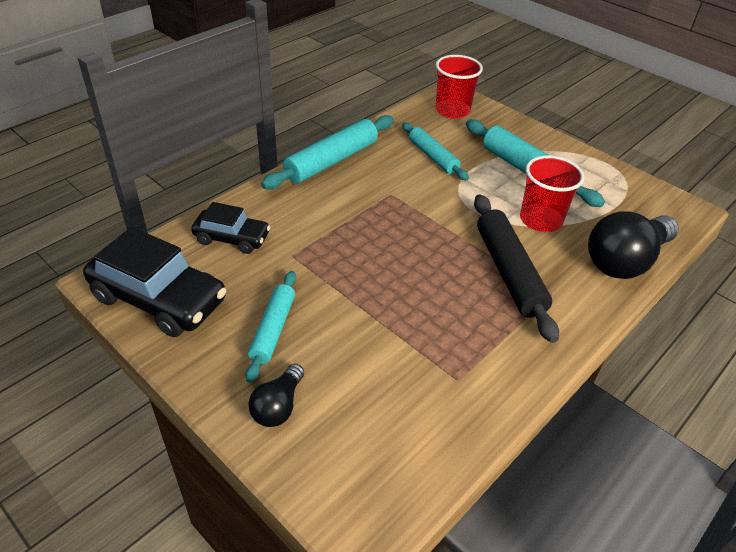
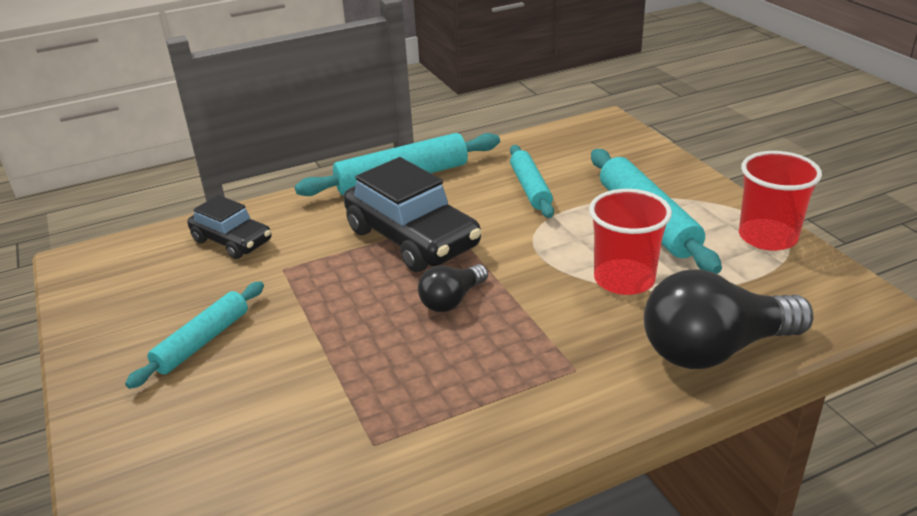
camera: 25 degrees right, 10 degrees down
(159, 299) = (113, 288): black car -> black car (412, 238)
(278, 406) = (145, 422): black light bulb -> black light bulb (452, 300)
(452, 110) = (594, 141): red cup -> red cup (767, 237)
(509, 272) = (534, 333): black rolling pin -> none

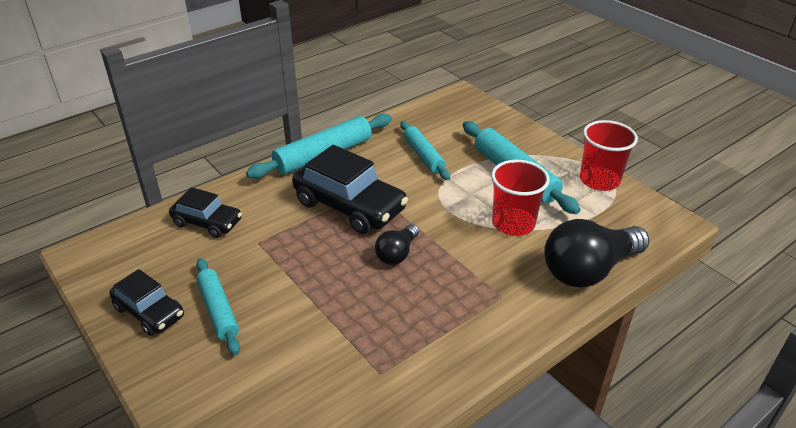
camera: 15 degrees left, 5 degrees up
(122, 333) = (149, 312): none -> black car
(202, 341) = (218, 310): turquoise rolling pin -> turquoise rolling pin turned 45 degrees counterclockwise

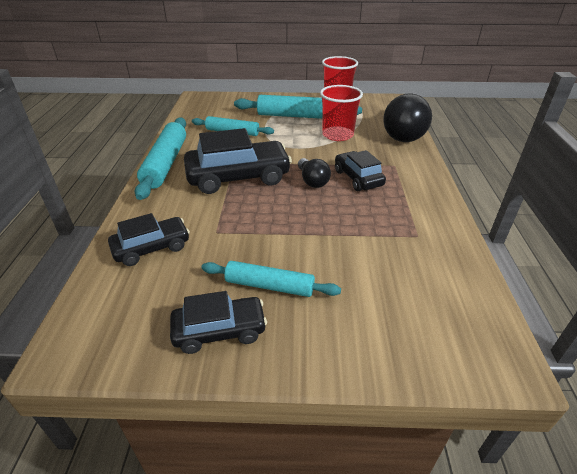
camera: 50 degrees left, 0 degrees up
(439, 282) = (358, 178): none -> black car

